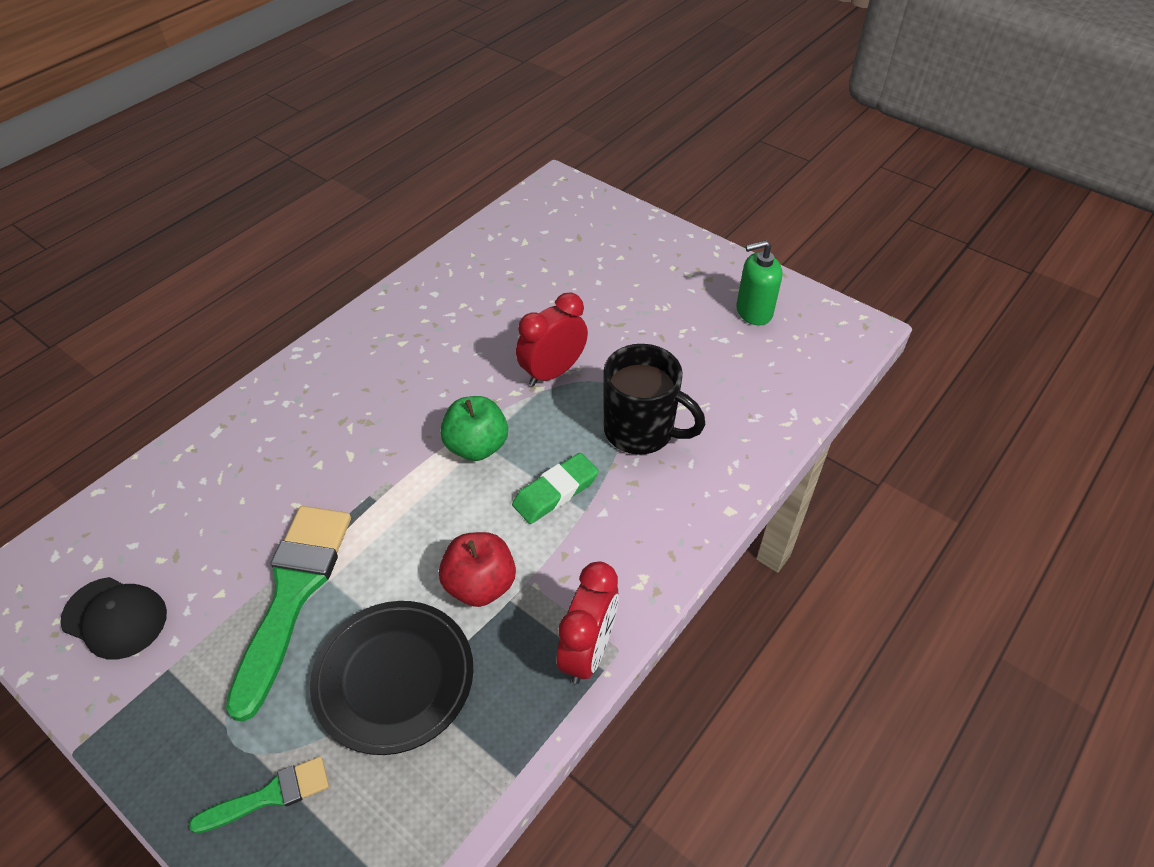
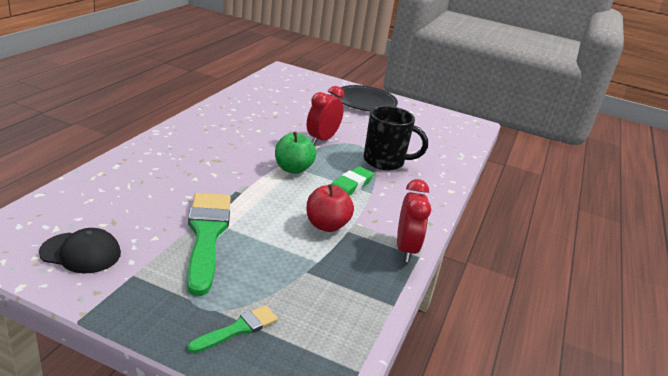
camera: 20 degrees left, 20 degrees down
(394, 678) = (294, 268): black plate -> black plate (365, 102)
(753, 311) = (419, 117): green soap dispenser -> none

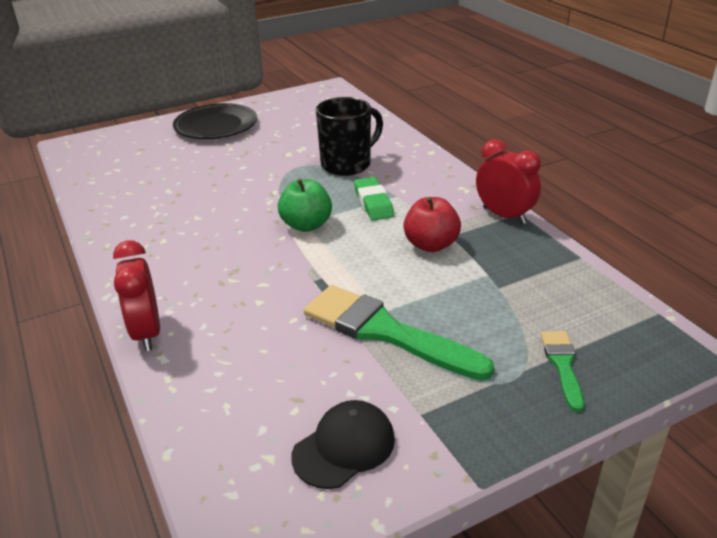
camera: 45 degrees left, 5 degrees up
(322, 139) = (265, 183): red clock -> red clock (147, 333)

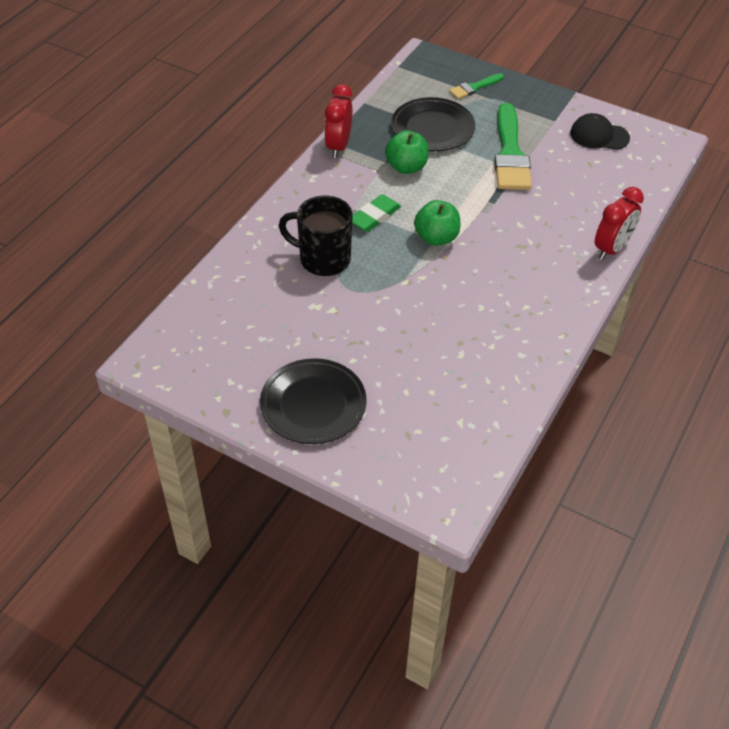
camera: 125 degrees left, 15 degrees up
(431, 245) = (406, 167): red apple -> green apple
(489, 289) = (432, 128): none -> black plate

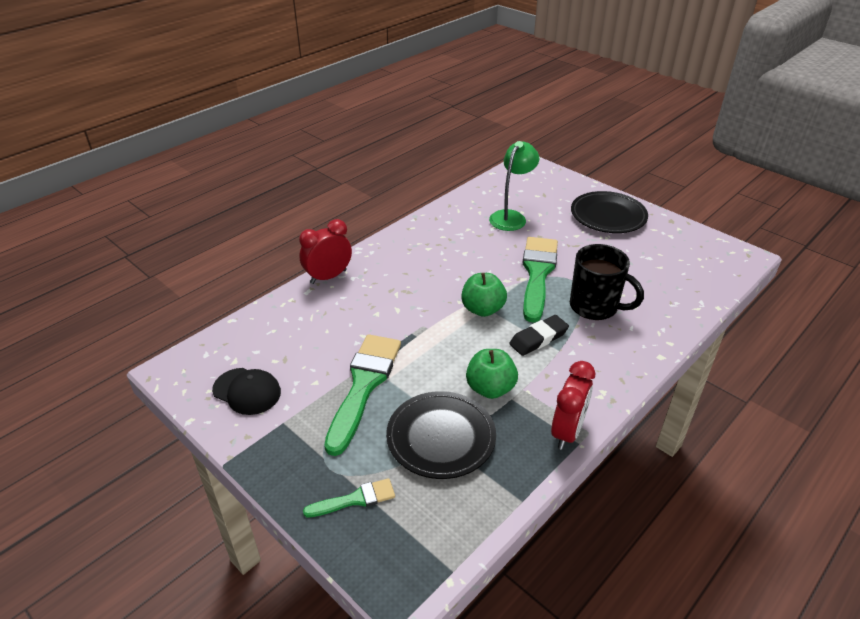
camera: 165 degrees left, 10 degrees down
(374, 216) = (538, 338): green eraser -> black eraser
(390, 291) = (537, 274): none -> green brush
(443, 378) = (511, 217): none -> green lamp

